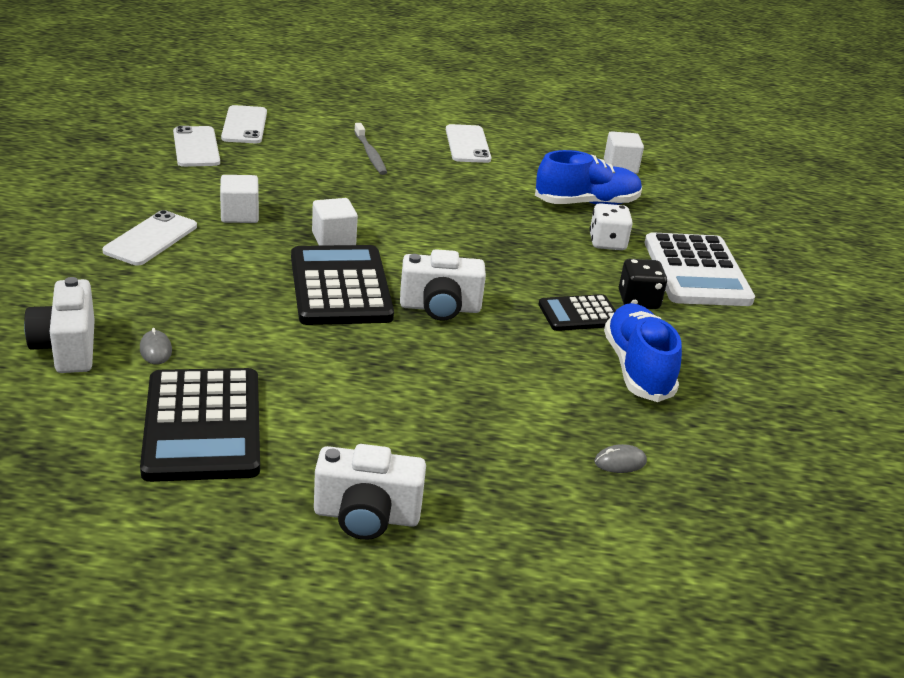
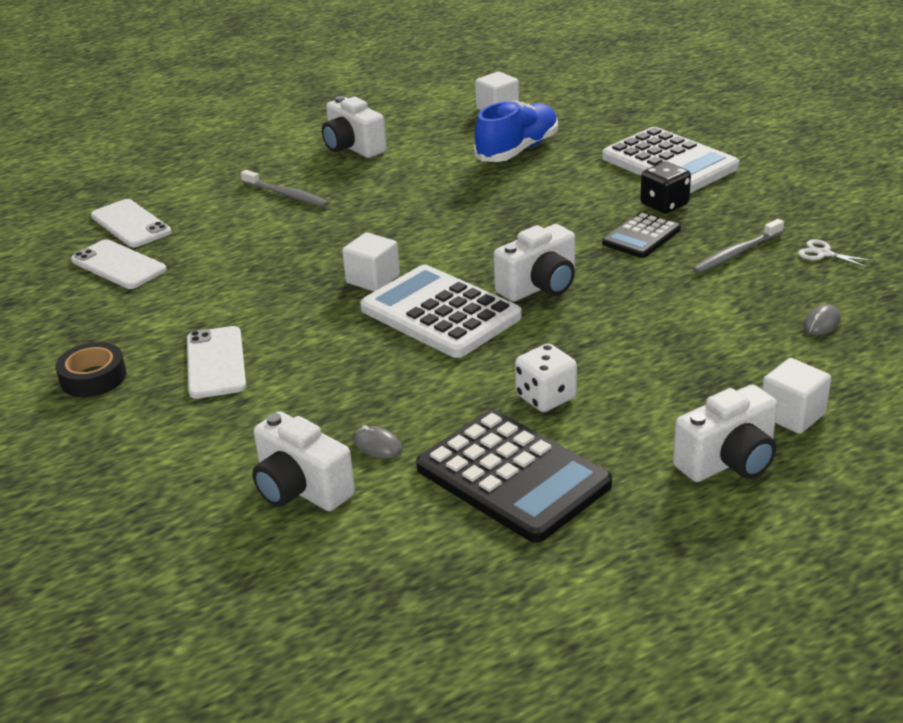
camera: 30 degrees left, 0 degrees up
(71, 208) = (93, 377): none -> black tape
(240, 215) = (260, 301): white cube -> white cube (792, 415)
(340, 287) = (440, 313): black calculator -> white calculator
(467, 144) = (353, 147): white phone -> white camera
(607, 243) = (578, 173): white dice -> white dice (546, 397)
(637, 368) = (736, 253): blue shoe -> grey toothbrush
(715, 410) = (823, 253): none -> white scissors

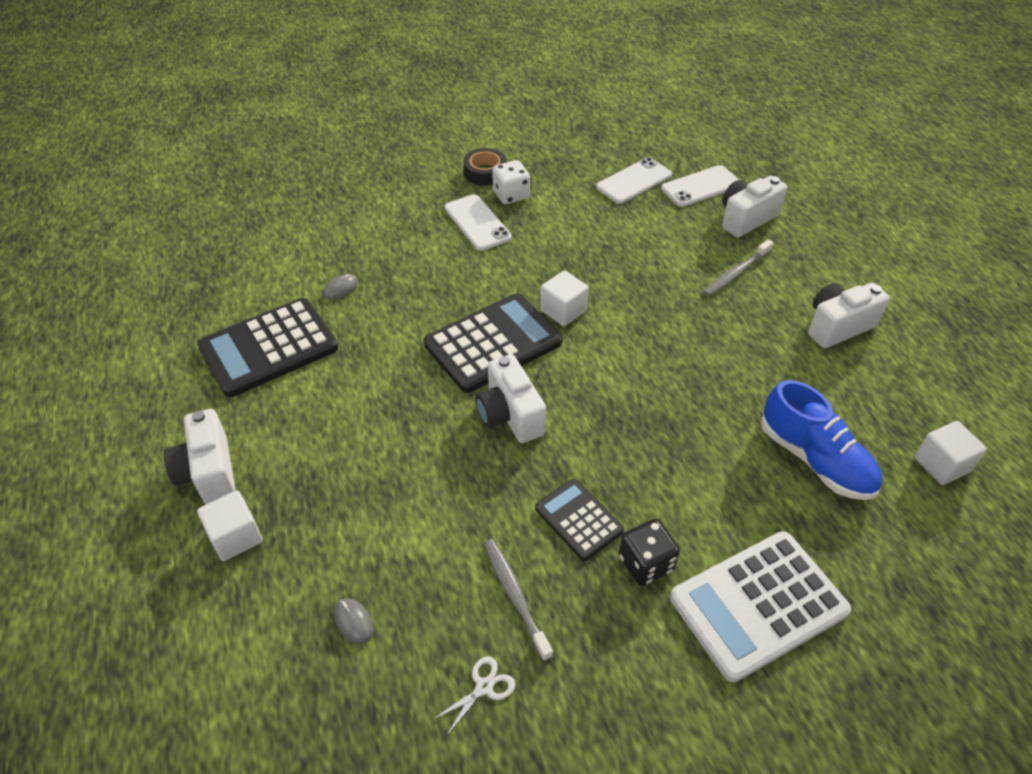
camera: 100 degrees right, 15 degrees up
(215, 363) = (477, 223): white phone -> white phone turned 60 degrees clockwise
(301, 489) = (317, 251): white camera -> white camera (746, 219)
(440, 313) = (493, 343): white calculator -> black calculator
(546, 397) = (346, 384): white dice -> white dice (511, 195)

